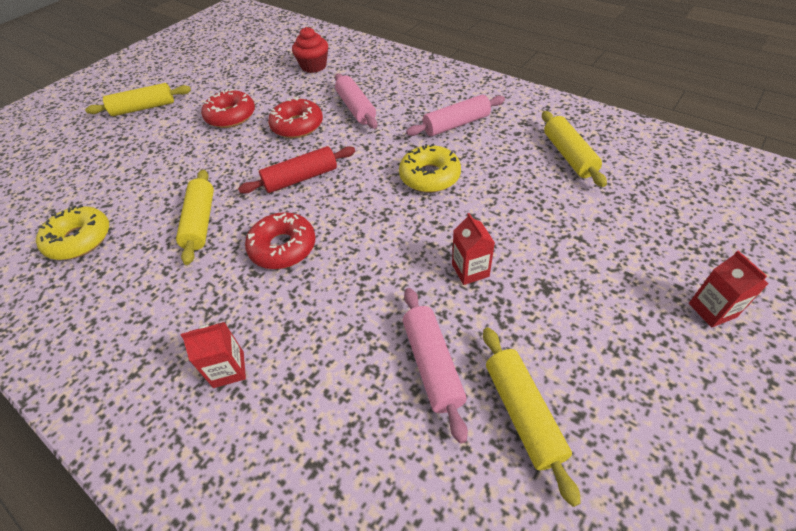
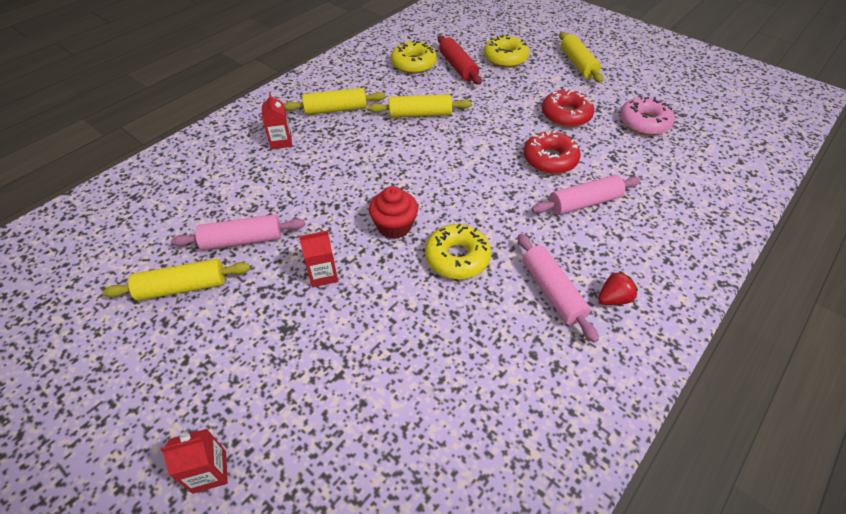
camera: 90 degrees right, 0 degrees up
(106, 158) = (505, 58): none -> yellow donut
(253, 76) = (644, 123): none -> pink donut
(283, 247) = (381, 159): red donut -> none
(301, 178) = (466, 165): red rolling pin -> red rolling pin (458, 67)
(314, 66) = (673, 167): red cupcake -> red cupcake (394, 226)
(456, 98) = (613, 299): none -> red strawberry
(569, 155) = (481, 404): yellow rolling pin -> yellow rolling pin (336, 109)

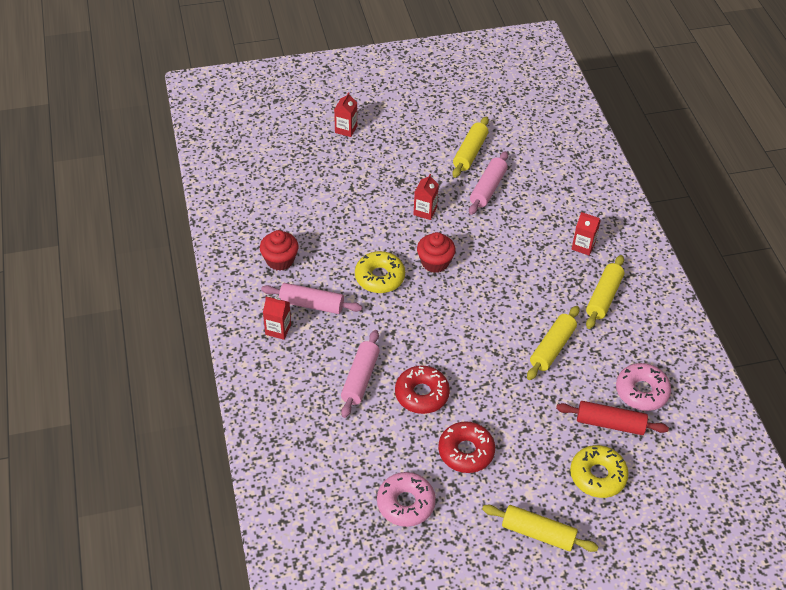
camera: 125 degrees right, 0 degrees up
(413, 64) = (641, 391): yellow donut -> pink donut
(528, 368) = (280, 260): none -> red cupcake
(613, 299) = (278, 329): red strawberry -> red carton

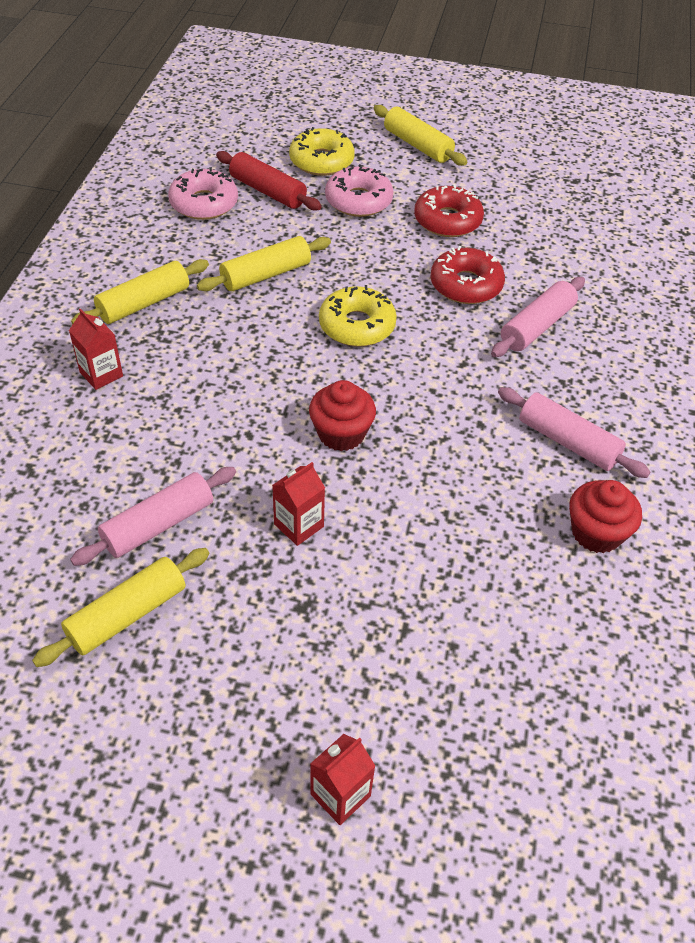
camera: 155 degrees left, 0 degrees up
(278, 329) = (632, 425): red carton -> none
(379, 277) = (441, 443): yellow donut -> yellow donut (357, 326)
(405, 503) = (540, 204): pink donut -> pink donut (358, 201)

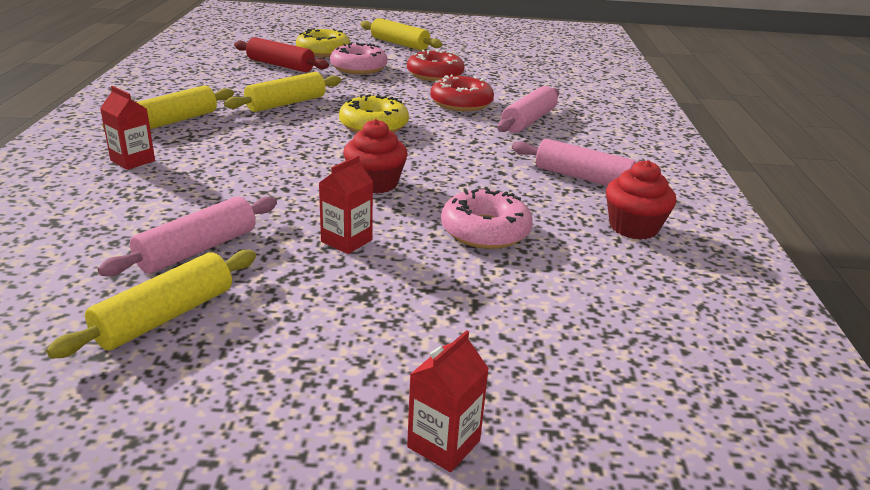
camera: 10 degrees left, 20 degrees down
(204, 203) = (225, 72): pink donut -> pink donut (485, 231)

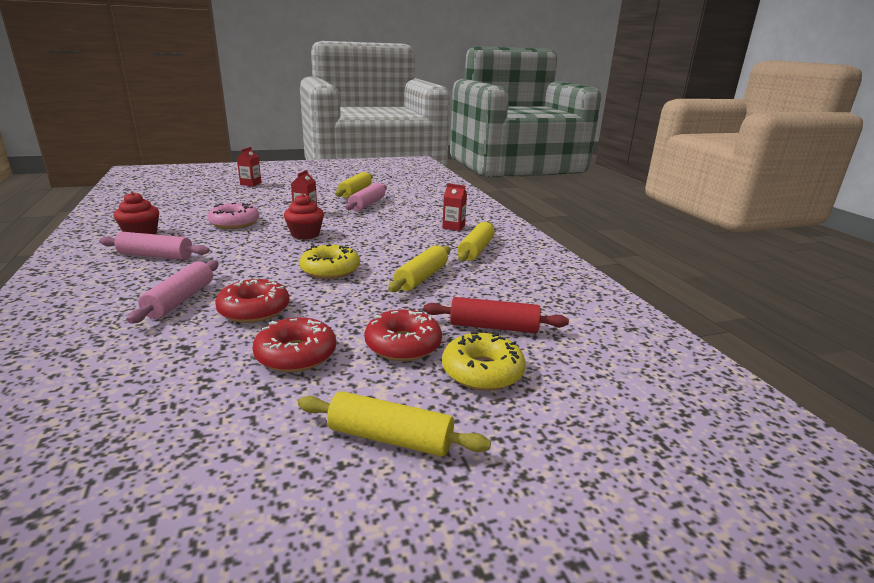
camera: 160 degrees right, 5 degrees down
(358, 68) = (403, 345): pink donut -> red donut

